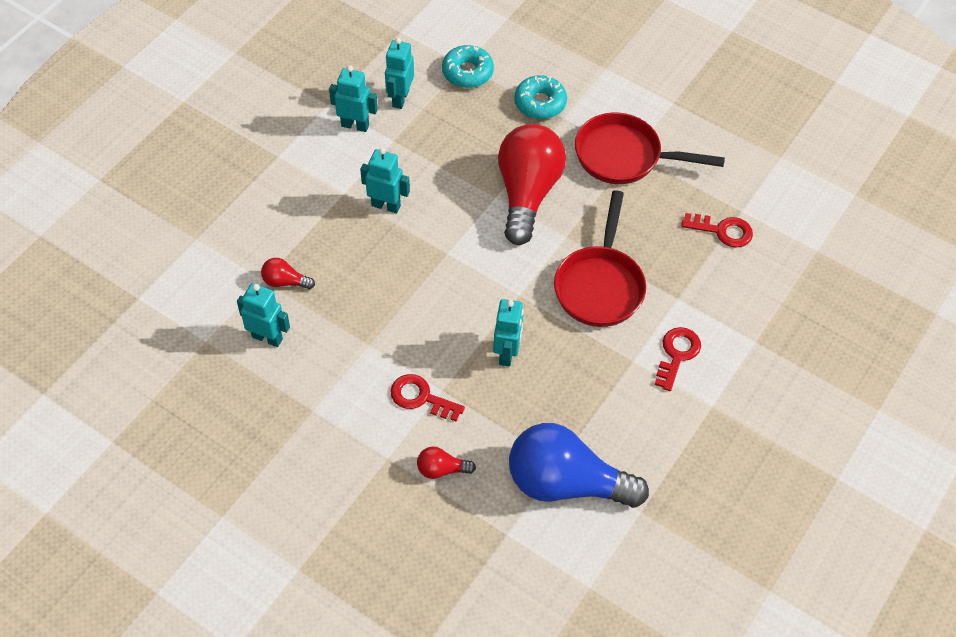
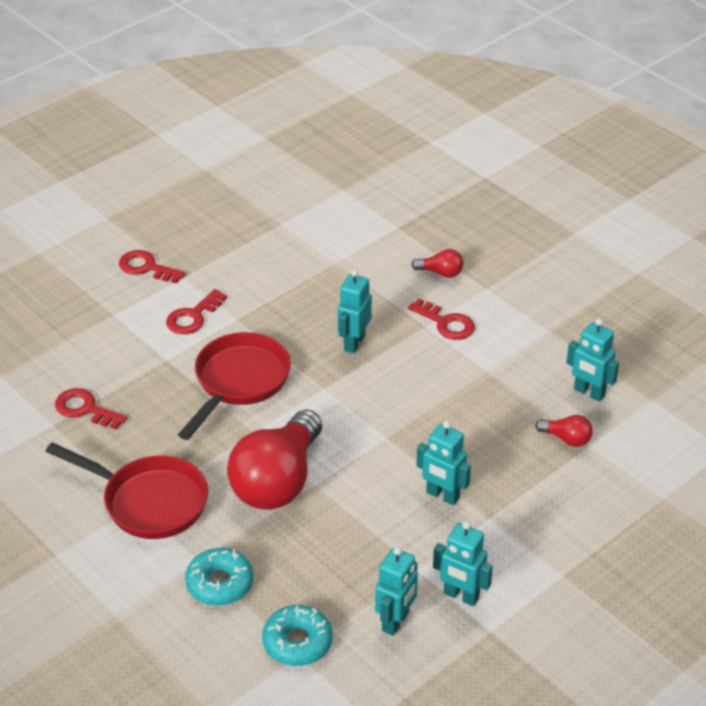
camera: 165 degrees left, 15 degrees down
(566, 483) = (336, 248): blue light bulb -> none
(756, 411) = (146, 267): none -> red key

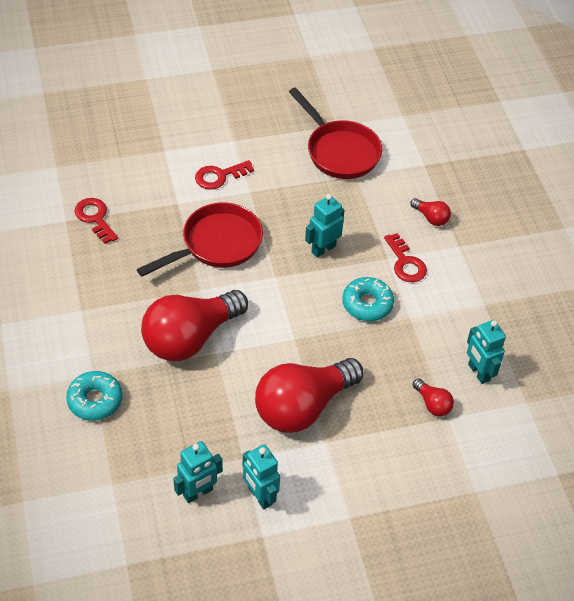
camera: 25 degrees right, 10 degrees up
(146, 267) = (213, 122): red key -> none
(148, 502) = (89, 312): red pan -> red pan (339, 151)
(297, 642) = (117, 474): turquoise donut -> turquoise donut (367, 304)
(442, 496) = (303, 407): turquoise robot -> red light bulb

